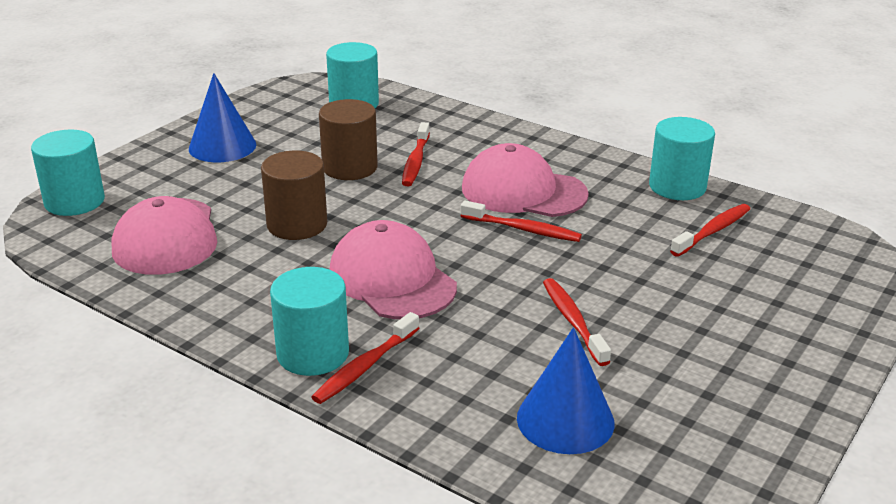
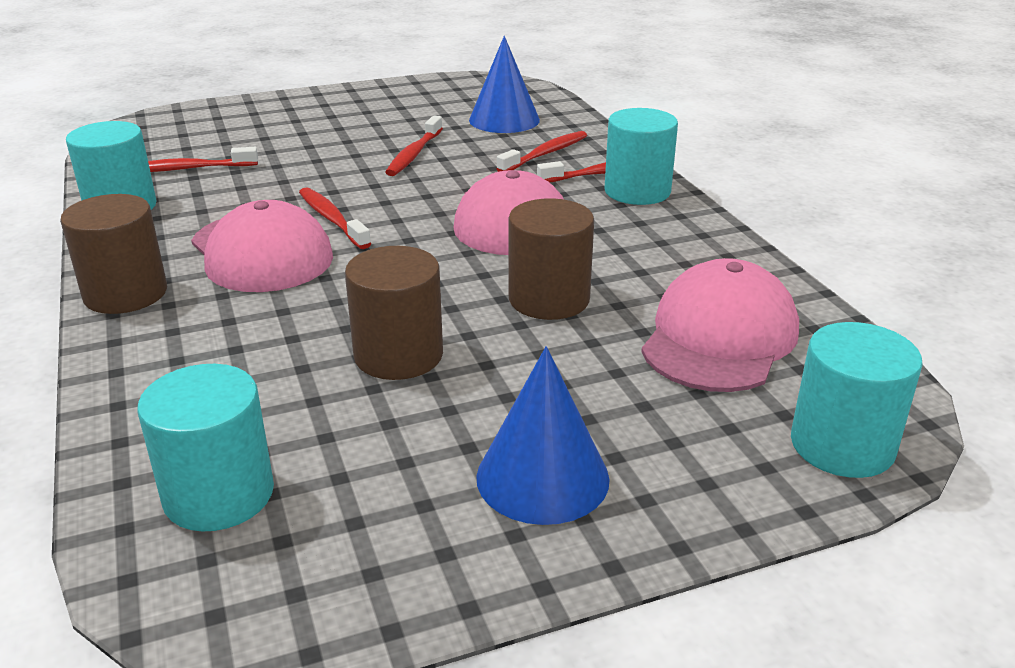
camera: 145 degrees left, 0 degrees up
(415, 161) = (306, 332): red toothbrush -> red toothbrush (545, 154)
(548, 146) = (125, 294): none -> brown cylinder

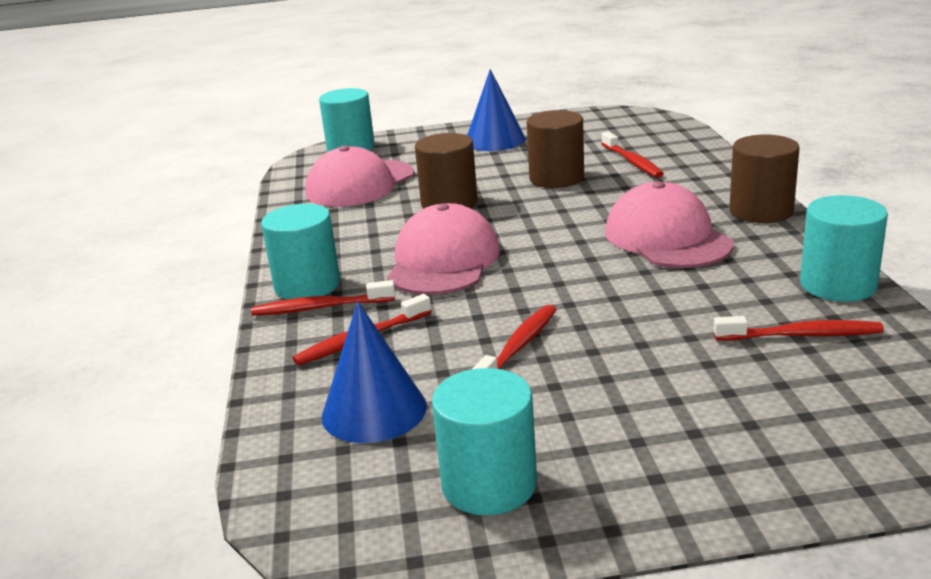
camera: 165 degrees left, 5 degrees down
(219, 494) = (644, 136): turquoise cylinder -> turquoise cylinder (489, 484)
(332, 219) = (610, 265): red toothbrush -> red toothbrush (632, 162)

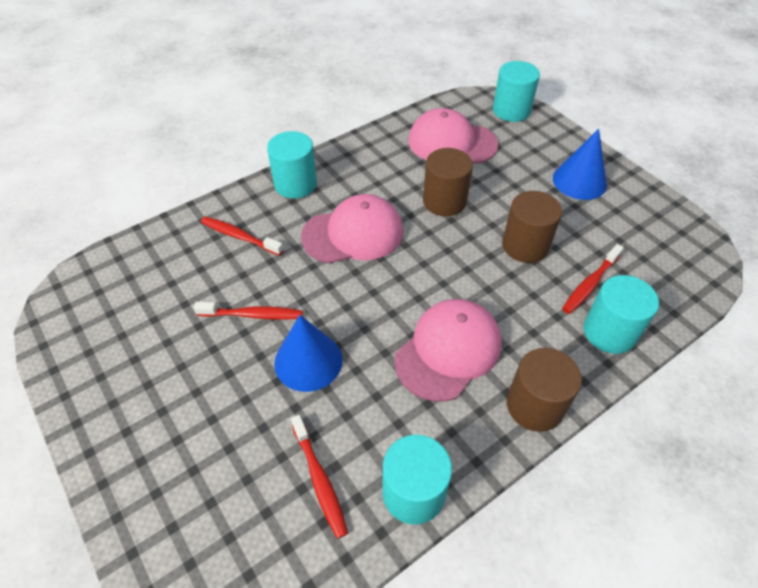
camera: 60 degrees right, 25 degrees up
(320, 307) = (270, 202): red toothbrush -> none
(374, 410) = (167, 274): blue cone -> blue cone (308, 361)
(489, 484) = (107, 352): turquoise cylinder -> turquoise cylinder (609, 332)

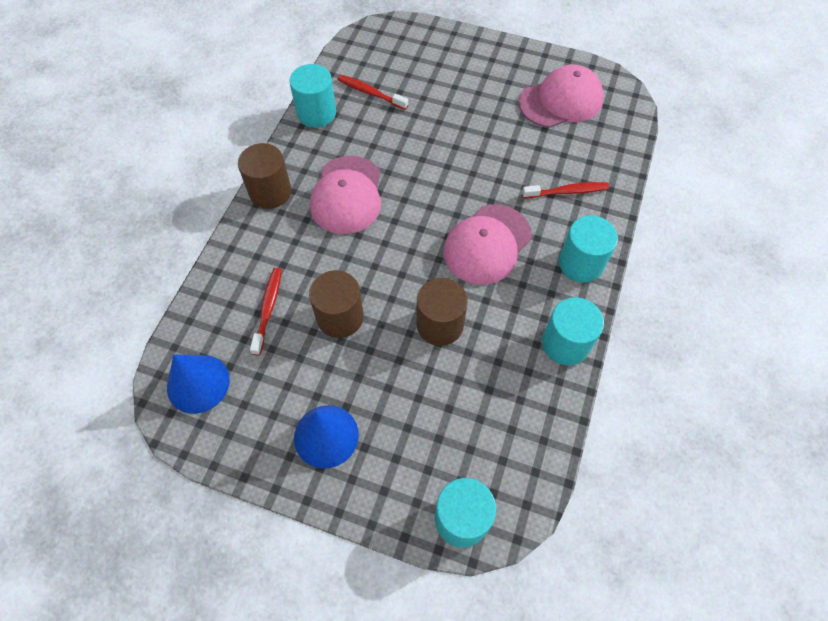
camera: 145 degrees right, 10 degrees up
(253, 315) = (494, 146): red toothbrush -> none
(308, 361) = (431, 141): blue cone -> blue cone (198, 383)
(452, 142) = (489, 411): pink cap -> pink cap (561, 101)
(609, 332) = (237, 273): turquoise cylinder -> turquoise cylinder (565, 343)

